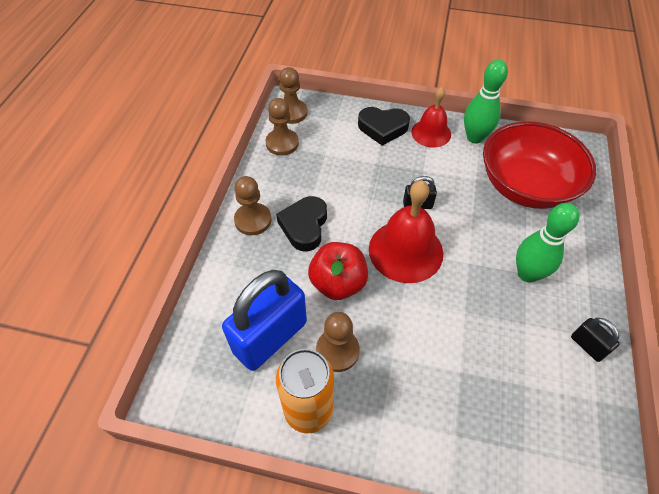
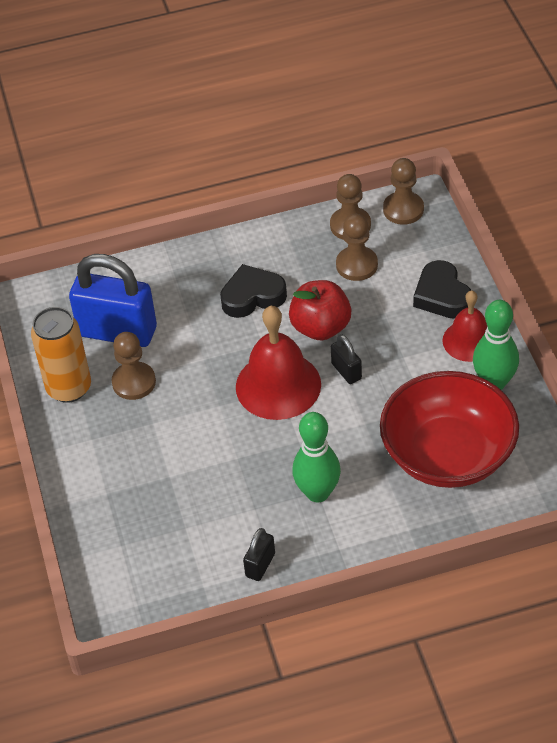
camera: 65 degrees right, 5 degrees down
(253, 220) = (232, 256): brown pawn -> brown pawn (357, 265)
(338, 283) = (204, 351): red apple -> red apple (321, 327)

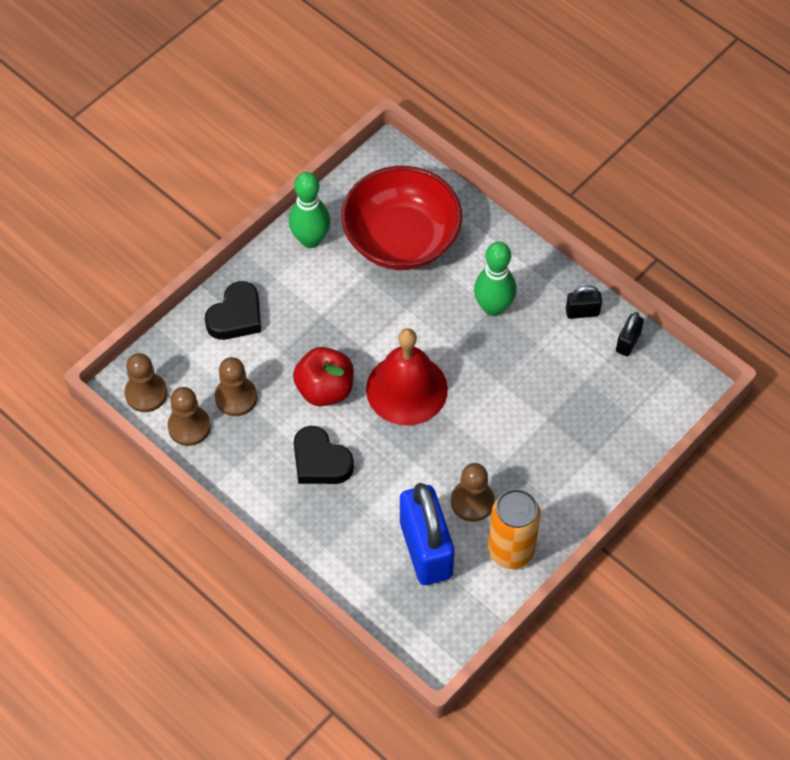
camera: 125 degrees left, 10 degrees up
(346, 371) = (361, 347): black padlock -> black padlock (628, 342)
(469, 340) = (276, 275): red bell -> none

